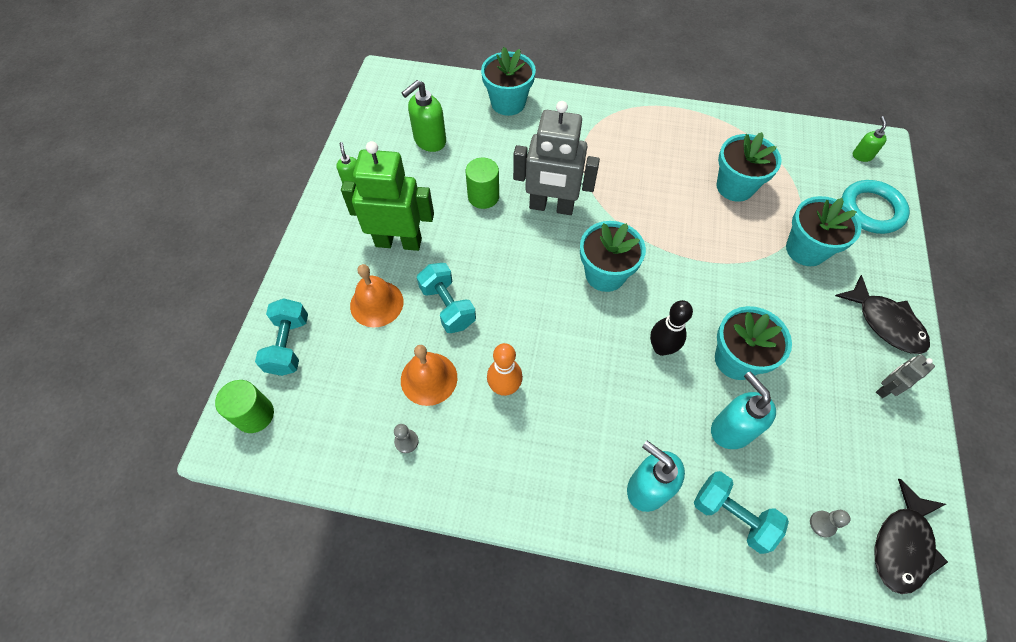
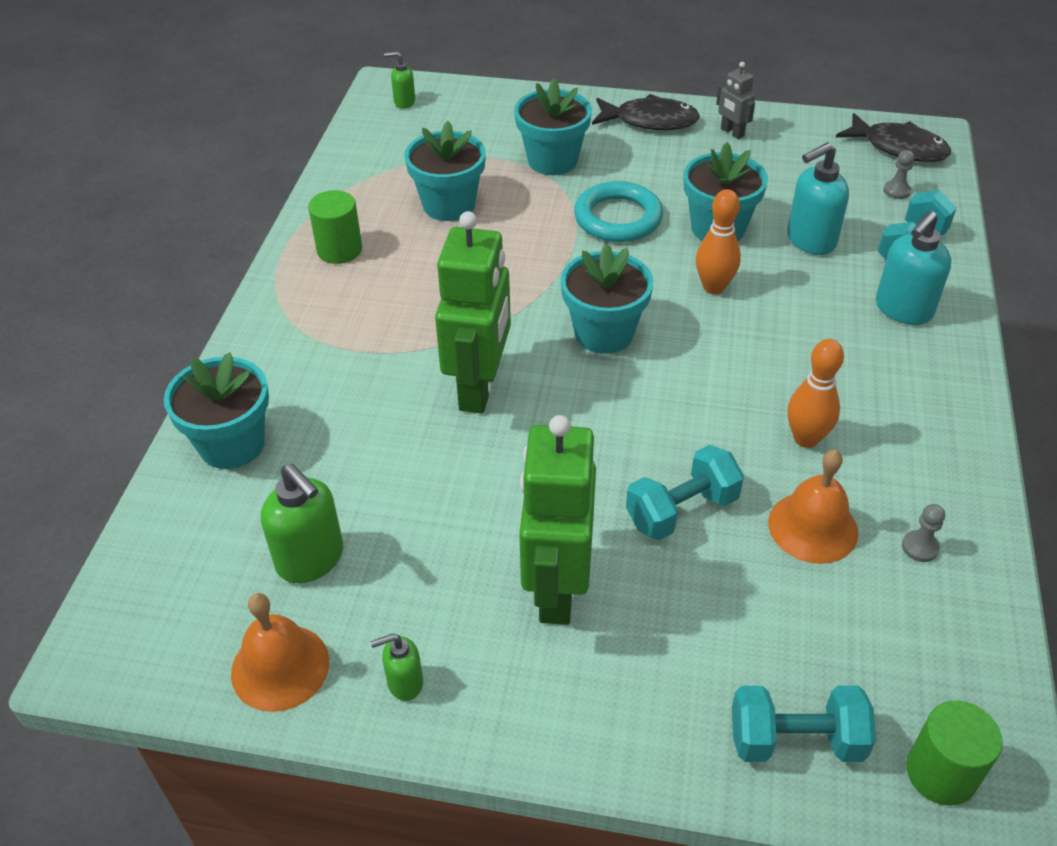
camera: 90 degrees left, 15 degrees down
(376, 303) = (689, 610): orange bell -> orange bell (280, 667)
(483, 196) = (454, 473): green cylinder -> green cylinder (339, 250)
(551, 207) = (479, 388): grey robot -> green robot
(661, 348) = (714, 287): black bowling pin -> orange bowling pin
(871, 210) = (491, 108): turquoise ring -> turquoise ring (618, 218)
(885, 323) = (650, 121): black fish -> black fish turned 45 degrees clockwise

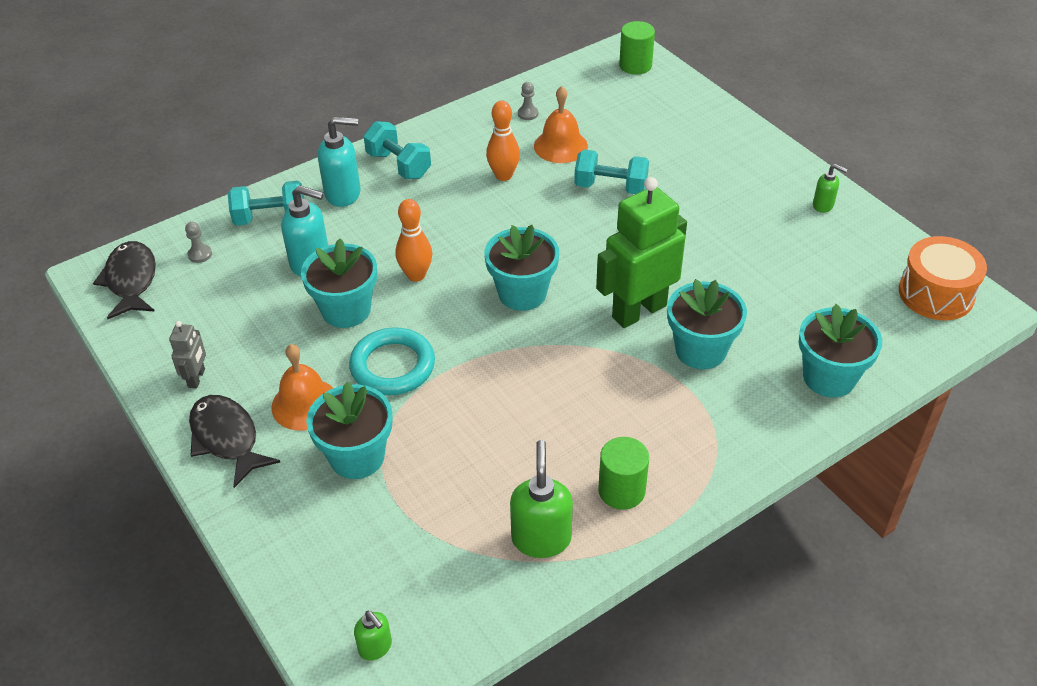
camera: 135 degrees left, 0 degrees up
(165, 636) = (936, 294): none -> orange drum
(280, 667) = (881, 245): orange bell -> orange bell (305, 404)
(311, 559) = (828, 282): green soap dispenser -> green soap dispenser (541, 538)
(449, 205) = (491, 472): turquoise flower pot -> turquoise flower pot (700, 350)
(556, 589) = (713, 196): green robot -> none
(795, 740) = (676, 99): turquoise dumbbell -> turquoise dumbbell (399, 165)

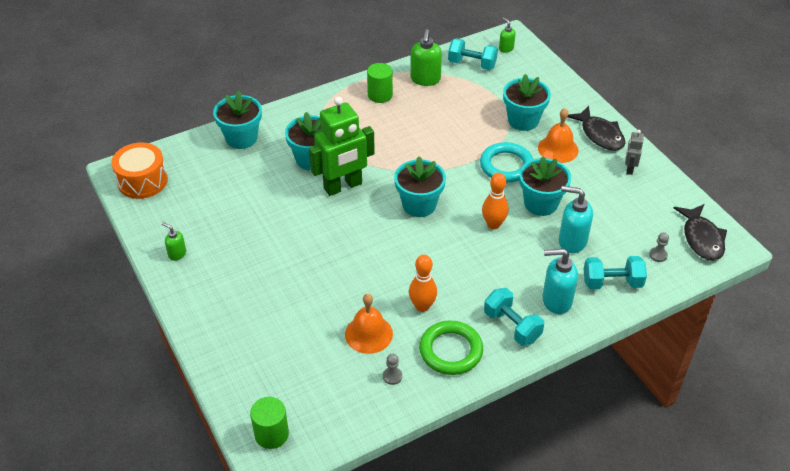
camera: 175 degrees left, 0 degrees up
(467, 138) = (451, 351): none -> green ring
(610, 187) = (336, 286): turquoise dumbbell -> turquoise dumbbell (472, 64)

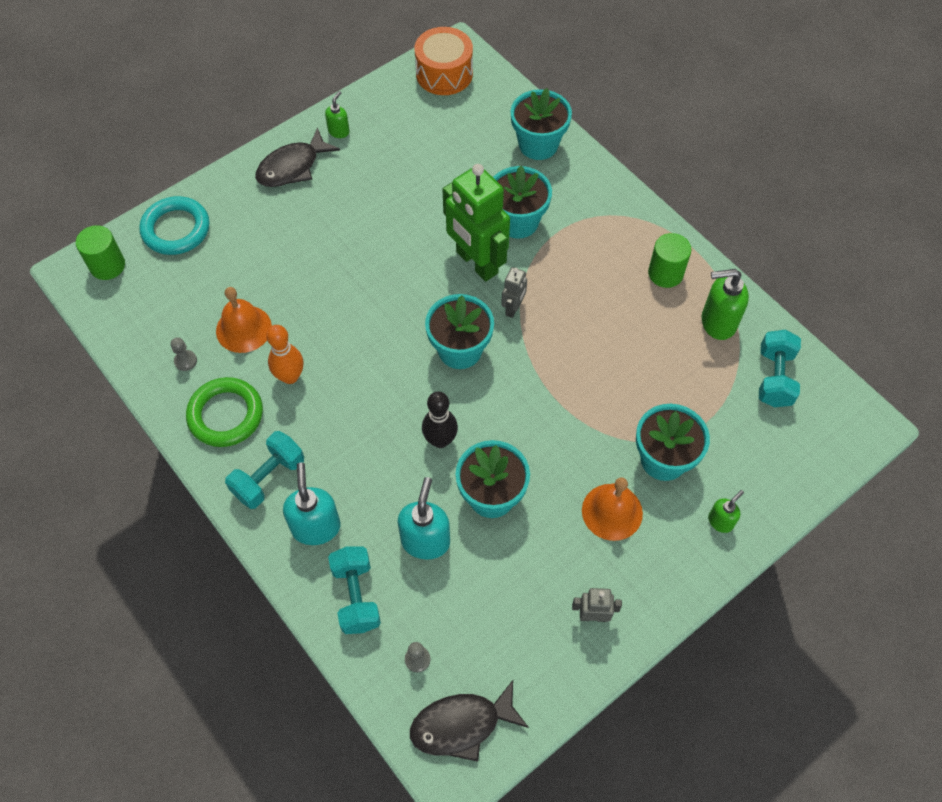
camera: 80 degrees right, 15 degrees up
(389, 172) = (513, 308): none -> grey robot
(493, 224) = (440, 440): orange bowling pin -> black bowling pin
(506, 48) = (831, 421): green soap dispenser -> green soap dispenser (720, 521)
(506, 166) = (559, 445): turquoise ring -> turquoise ring (176, 229)
(600, 135) = (660, 570): black fish -> black fish (292, 167)

